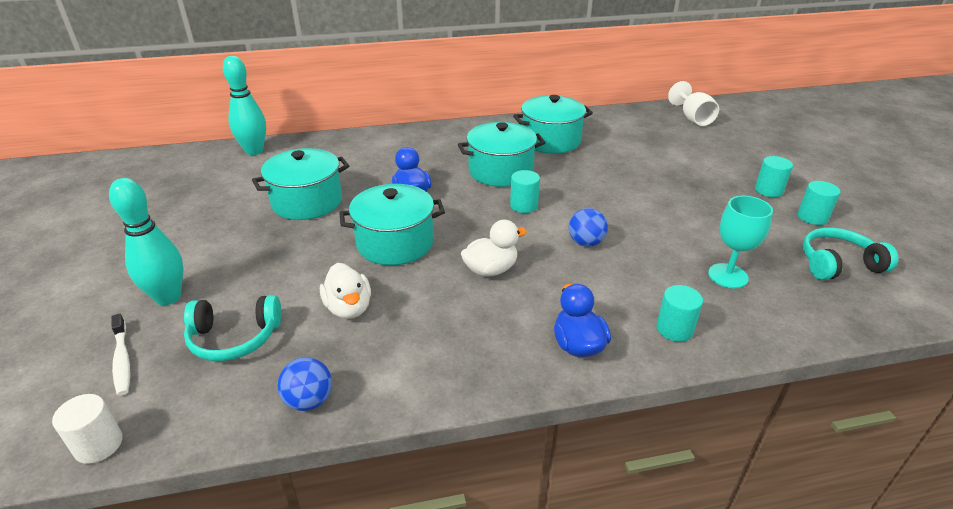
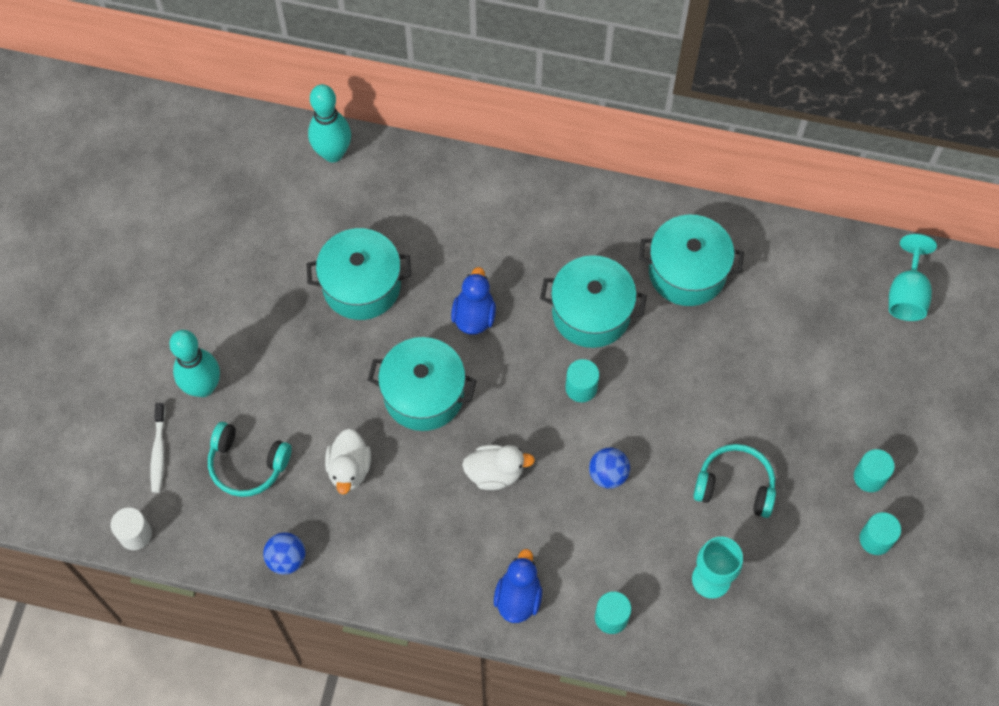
camera: 25 degrees right, 30 degrees up
(693, 118) = (907, 294): white goblet -> turquoise goblet
(838, 264) = (833, 612): turquoise headphones -> turquoise headphones (735, 485)

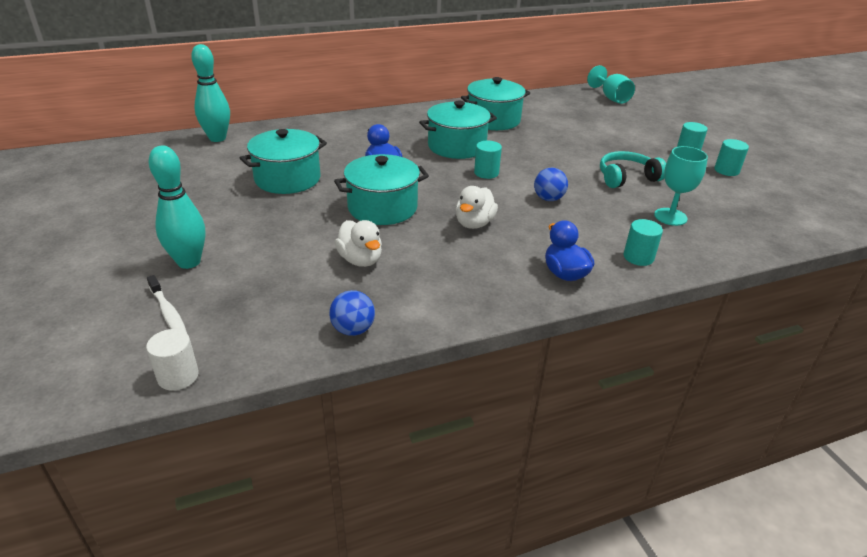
camera: 35 degrees left, 30 degrees down
(247, 464) = (266, 289): turquoise headphones -> none
(495, 473) = (474, 223): white duck -> white duck turned 150 degrees clockwise

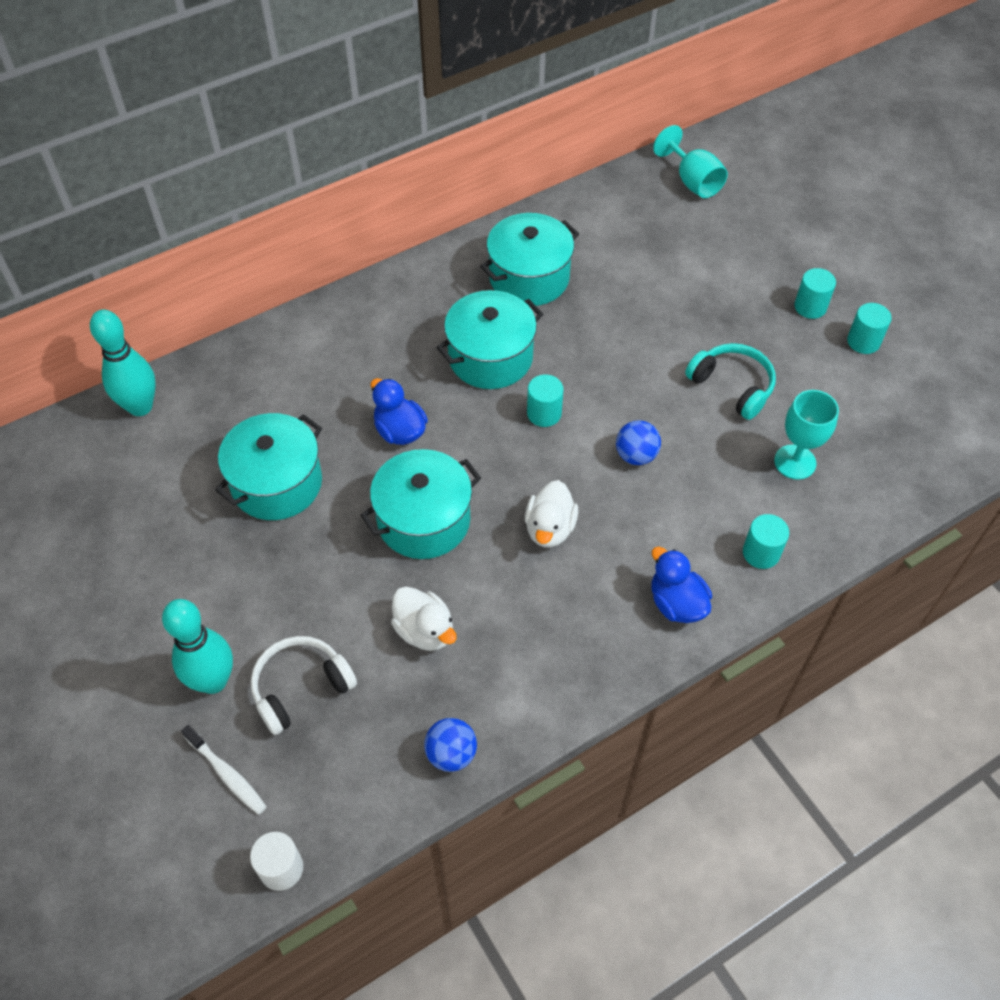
camera: 10 degrees left, 20 degrees up
(252, 275) = (300, 687): none -> white headphones
(626, 178) = (732, 386): turquoise headphones -> turquoise headphones turned 75 degrees clockwise

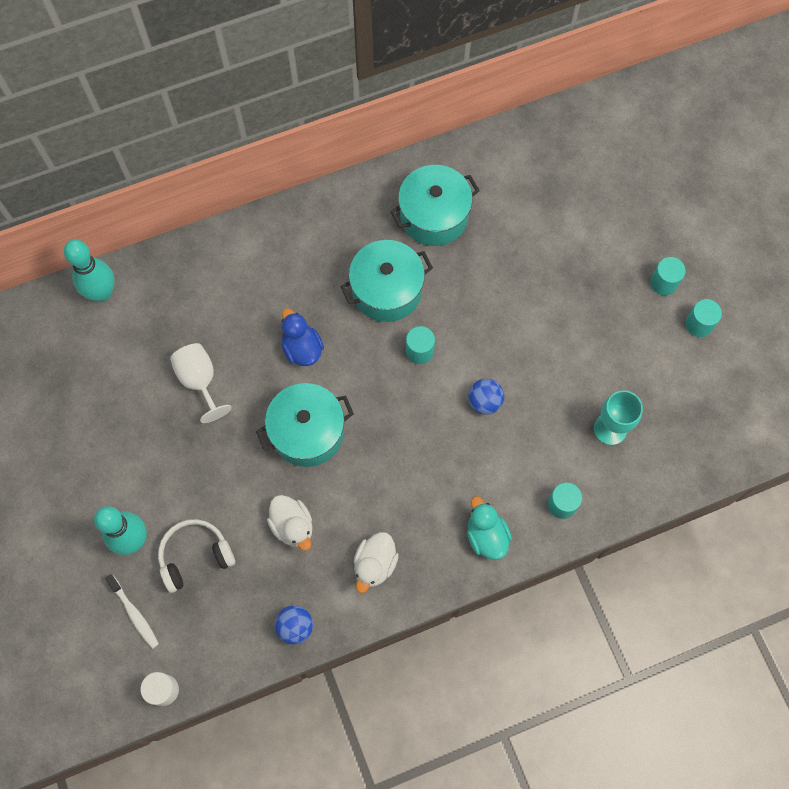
camera: 10 degrees right, 15 degrees up
(277, 483) = (200, 381): turquoise pot -> white goblet
(549, 528) = (403, 455): white duck -> white duck (375, 564)
(676, 603) = (486, 535): blue duck -> turquoise duck
(693, 181) = (596, 136): turquoise goblet -> none
(732, 386) = (578, 350): turquoise headphones -> none

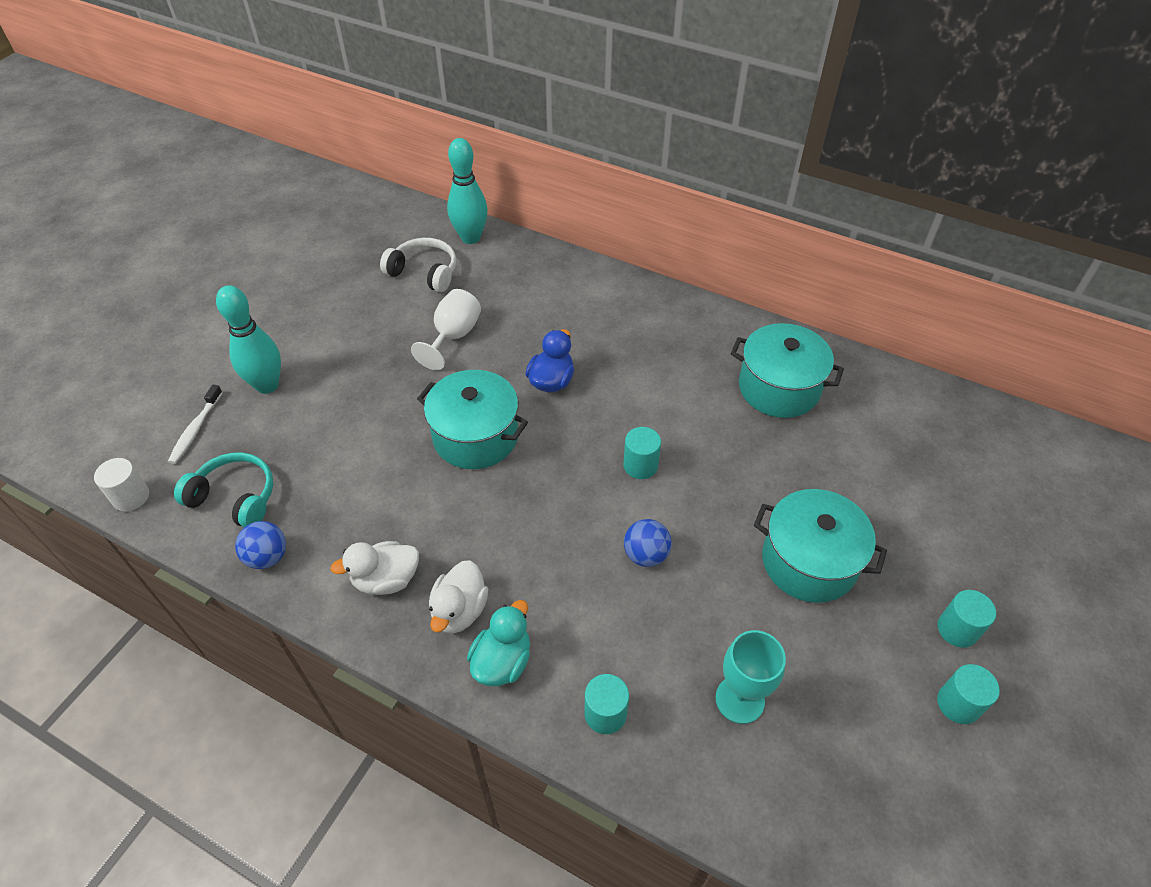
camera: 50 degrees right, 20 degrees down
(195, 556) = (284, 435): white headphones -> white headphones (424, 272)
(225, 620) = (235, 497): none -> turquoise headphones
(292, 526) = (372, 486): white duck -> white duck (459, 610)
(387, 290) = (670, 402): turquoise pot -> turquoise pot (809, 561)

